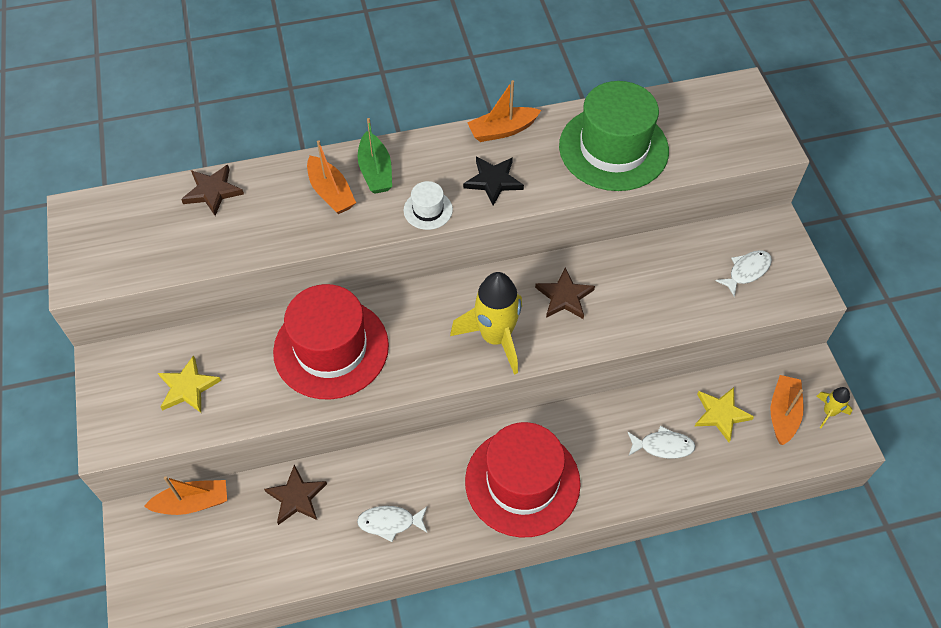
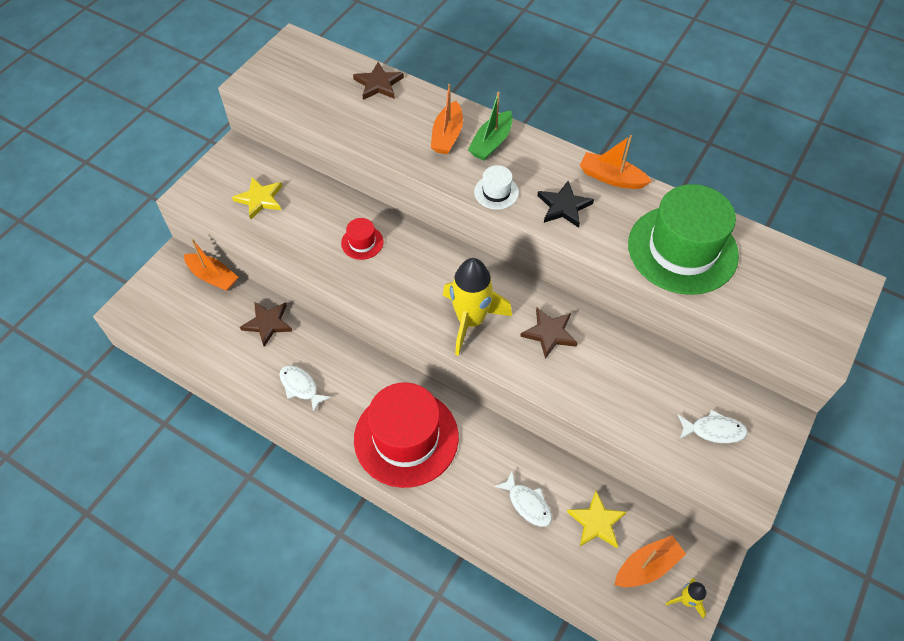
camera: 45 degrees right, 0 degrees up
(331, 348) = (362, 242): red hat -> red hat, size x0.43

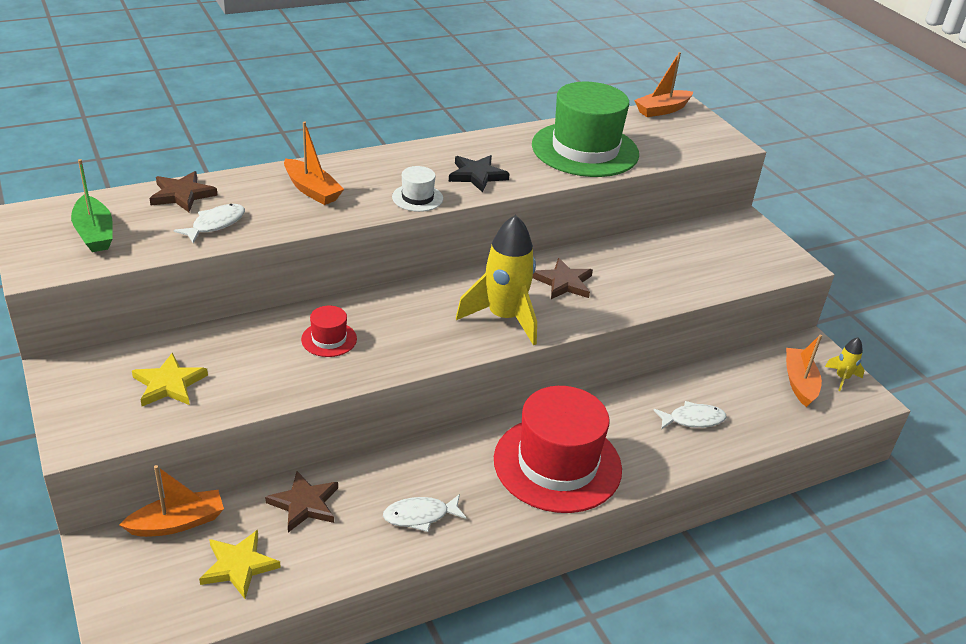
camera: 60 degrees left, 20 degrees down
(491, 143) = (355, 173): green boat -> green boat (94, 233)
(596, 522) = (740, 388): yellow star -> yellow star (239, 566)
(611, 178) = (473, 142): orange boat -> orange boat (662, 110)
(714, 430) = (732, 254): white fish -> white fish (215, 224)

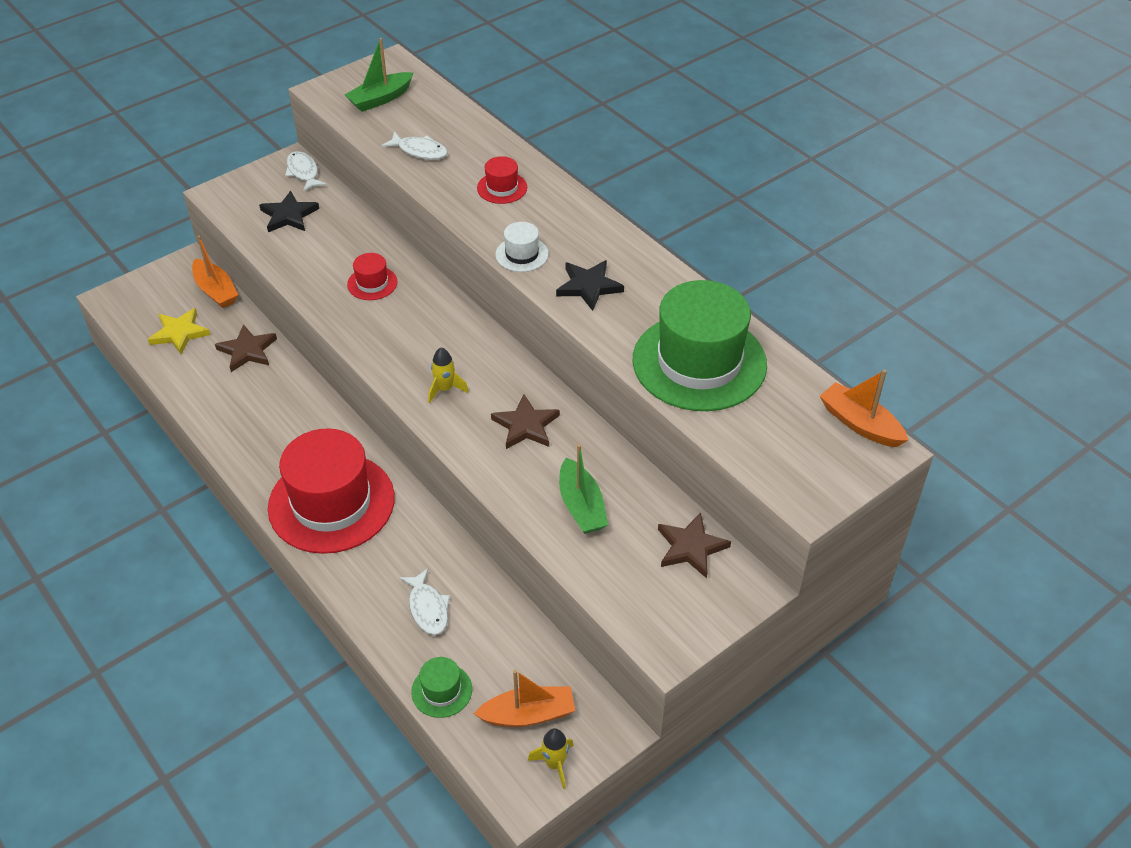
camera: 80 degrees right, 10 degrees up
(169, 384) = (289, 215): yellow star -> black star
(182, 195) = (457, 122): brown star -> brown star (691, 547)
(312, 190) = (502, 188): orange boat -> red hat
(420, 516) = (247, 421): white fish -> white fish (303, 172)
(504, 318) = (445, 389): yellow rocket -> yellow rocket, size x0.47
(660, 273) = (581, 506): none -> green boat
(777, 425) = (441, 690): none -> green hat

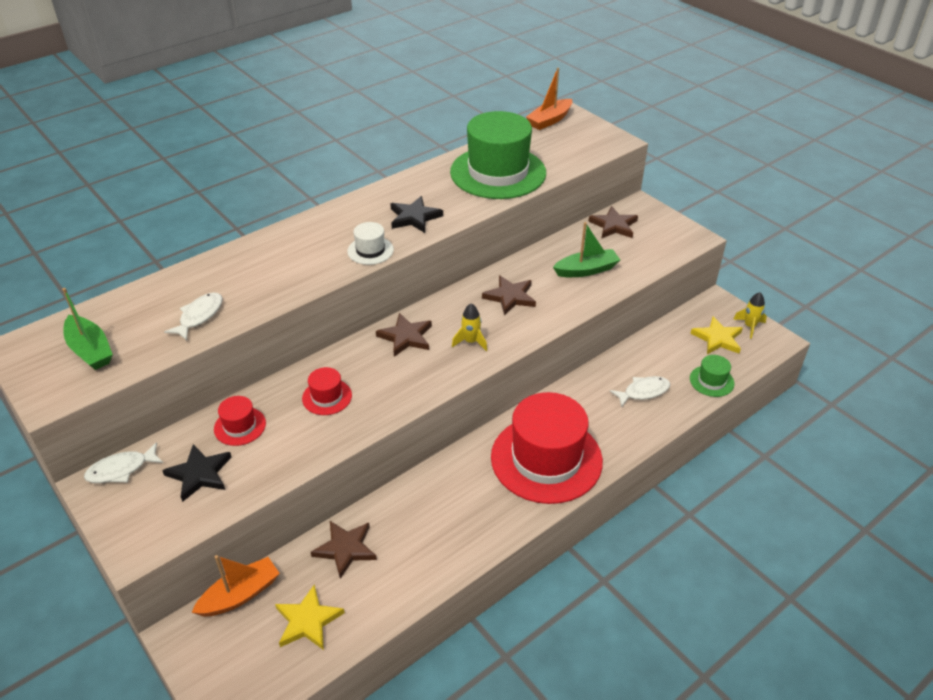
camera: 90 degrees left, 5 degrees down
(457, 336) = (406, 337): none -> brown star
(502, 188) = (274, 263): red hat -> red hat (240, 426)
(528, 714) = (717, 338): orange boat -> yellow star

